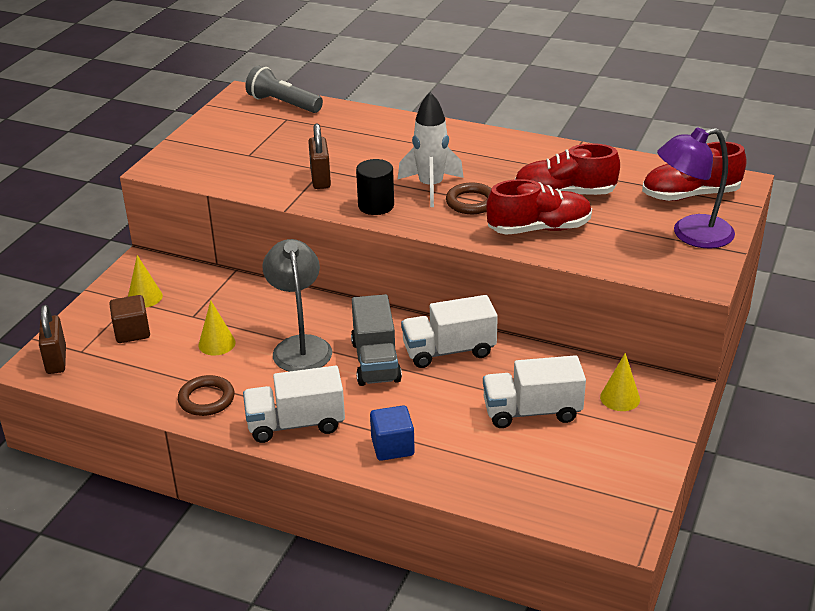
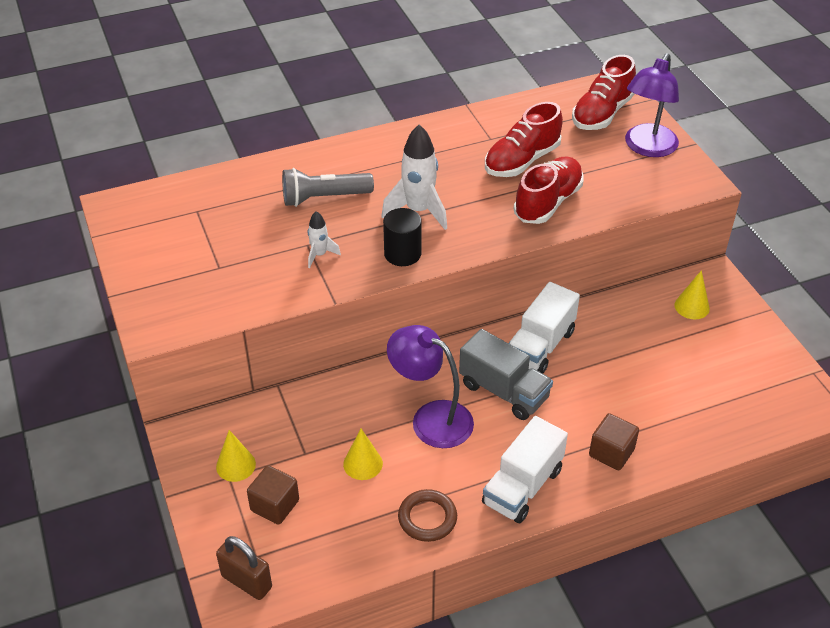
camera: 45 degrees left, 10 degrees up
(283, 104) = (169, 197): grey flashlight -> grey flashlight (324, 198)
(300, 346) = (431, 418): grey lamp -> purple lamp
(320, 179) = (319, 255): brown padlock -> white rocket
(392, 447) = (611, 452): blue cube -> brown cube
(471, 202) = (468, 207): brown ring -> none
(532, 411) = (656, 356): white truck -> none

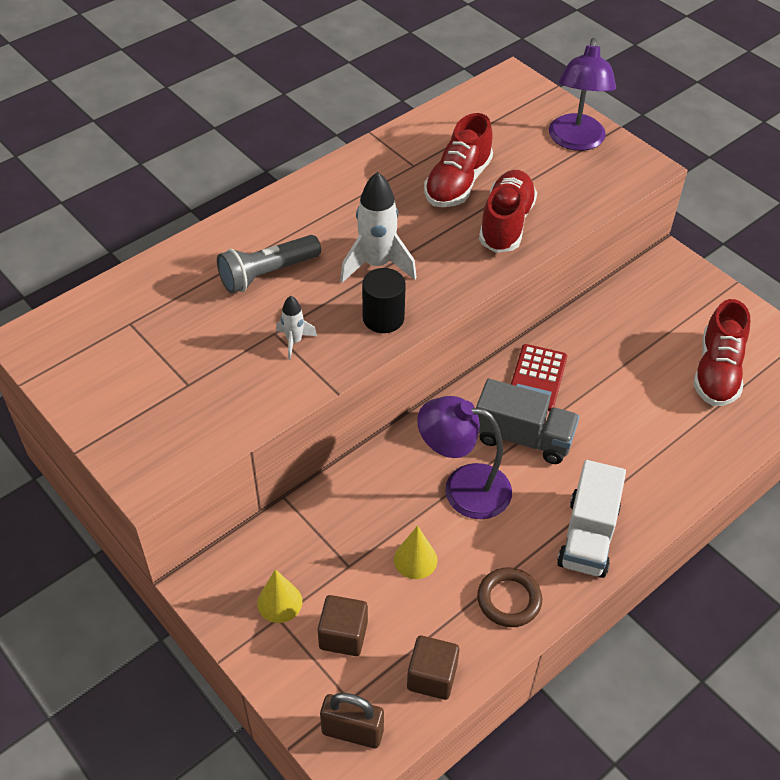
camera: 20 degrees left, 5 degrees up
(540, 346) = (537, 378): white truck -> red calculator
(602, 113) = (513, 113): red shoe -> red shoe (717, 372)
(611, 452) = (656, 474): brown cube -> brown cube (432, 677)
(692, 306) = (663, 298): yellow cone -> none

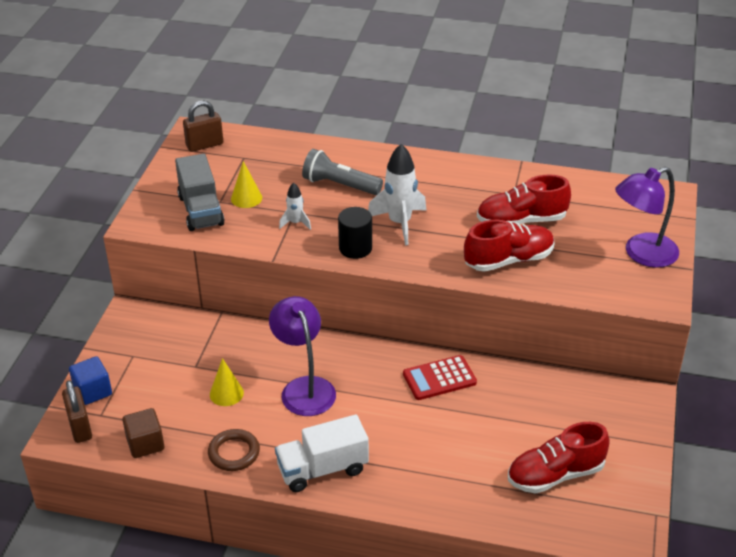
camera: 55 degrees right, 10 degrees down
(66, 344) = (204, 145): none -> brown padlock
(279, 602) = (144, 350): yellow cone -> yellow cone (246, 198)
(303, 688) = (93, 391): none -> blue cube
(343, 635) = (143, 389): brown cube -> none
(523, 438) = (377, 396): grey truck -> grey truck (201, 210)

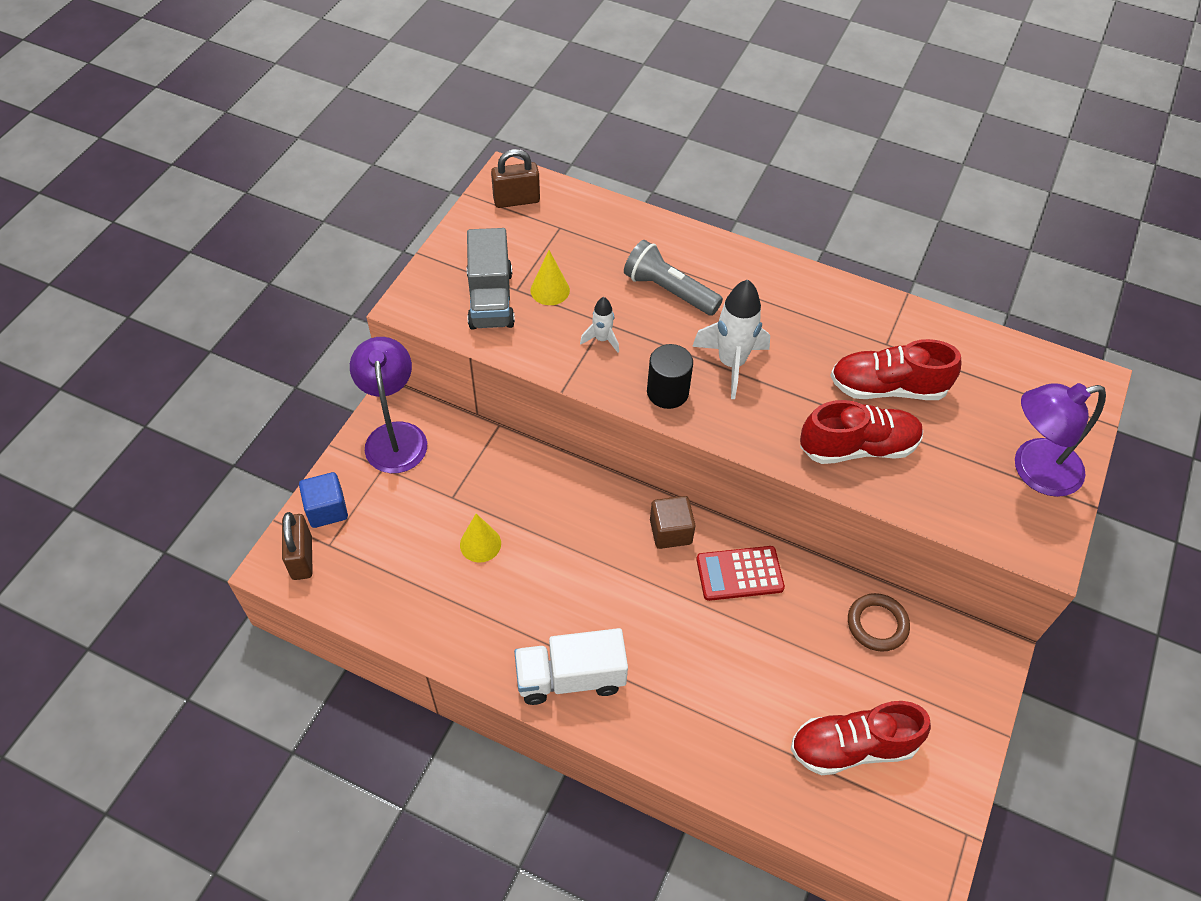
camera: 10 degrees right, 15 degrees up
(145, 444) = (371, 597): brown cube -> brown cube (670, 531)
(234, 453) = (471, 631): brown ring -> brown ring (877, 624)
(304, 388) = (573, 554): purple lamp -> purple lamp (395, 436)

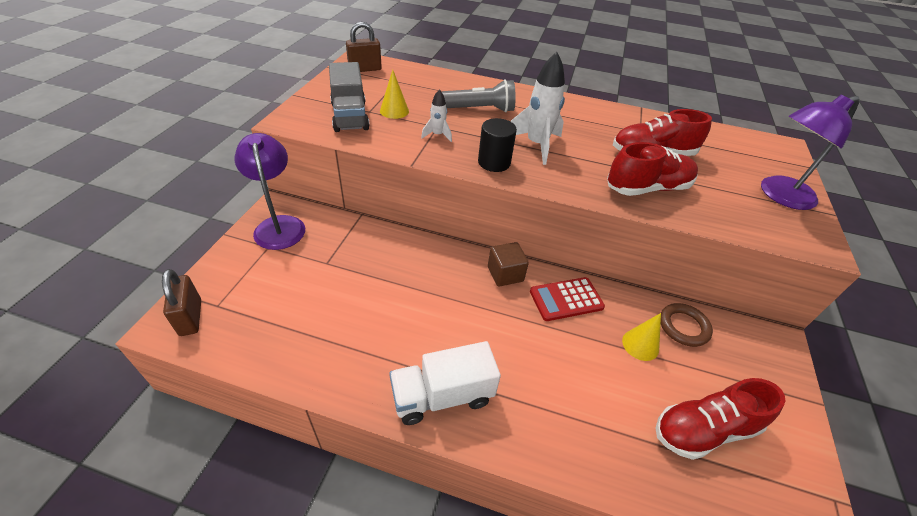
camera: 10 degrees left, 10 degrees down
(327, 509) = (217, 279): blue cube -> none
(480, 544) = (352, 294): yellow cone -> yellow cone (640, 345)
(668, 291) = (480, 109): grey flashlight -> grey flashlight turned 150 degrees clockwise

